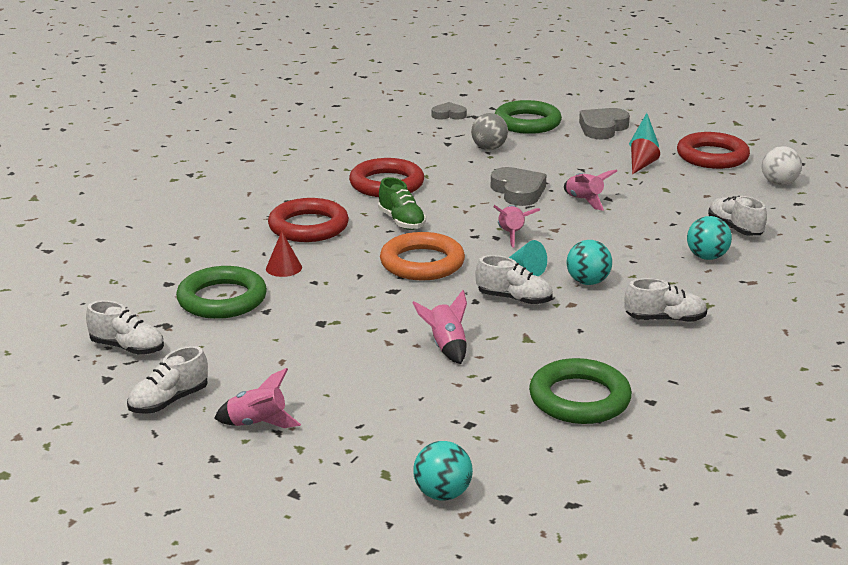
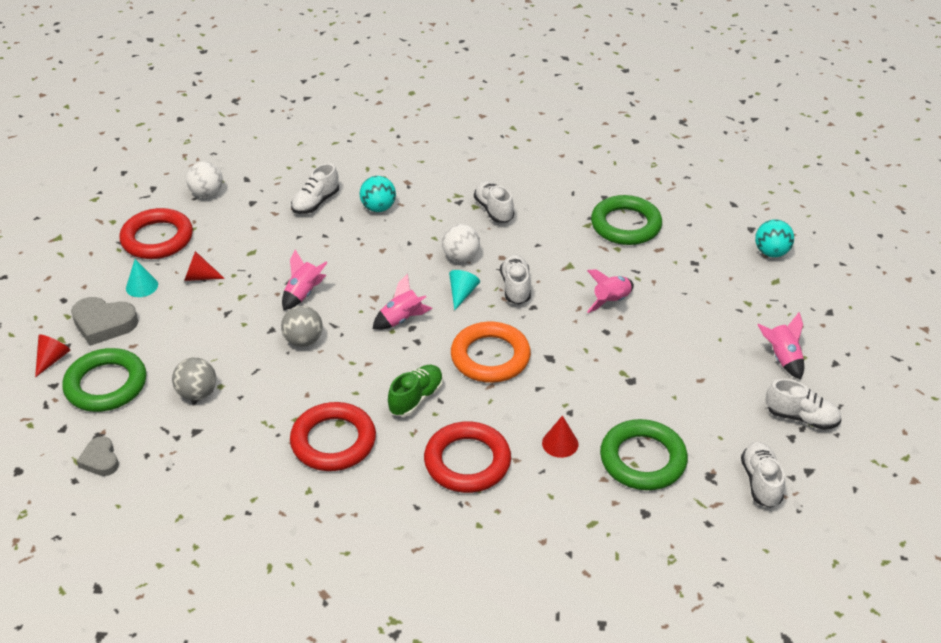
camera: 115 degrees left, 15 degrees up
(518, 191) = (303, 341): grey heart -> grey ball
(572, 110) = (52, 359): none -> red cone
(588, 282) = (461, 257): turquoise ball -> white ball

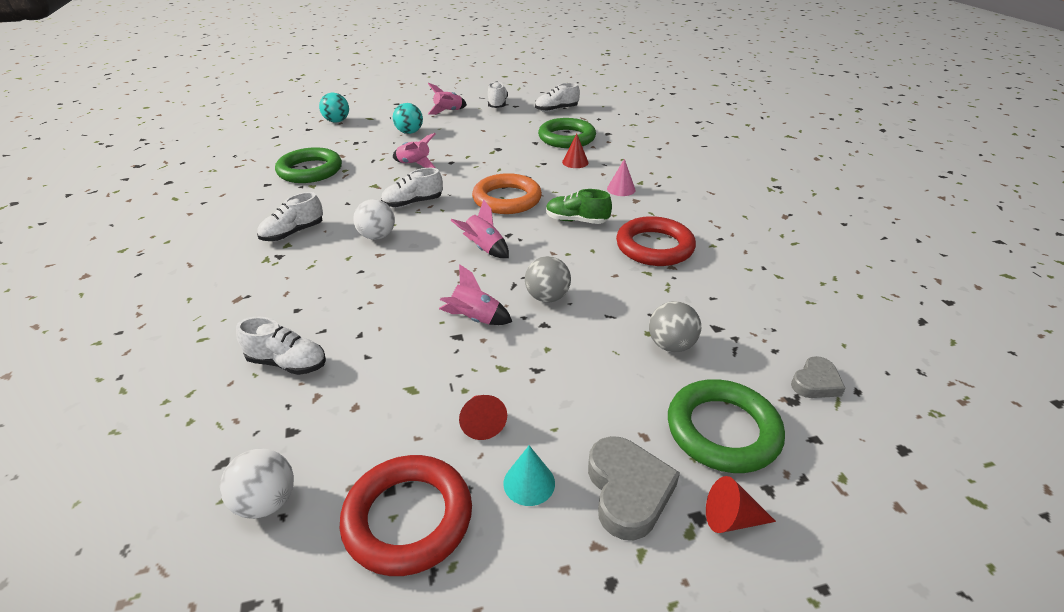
camera: 110 degrees left, 5 degrees down
(378, 208) = (296, 307): turquoise ball -> turquoise ball (409, 132)
(462, 293) = (432, 226): turquoise cone -> none
(467, 462) = (621, 189): red ring -> pink cone

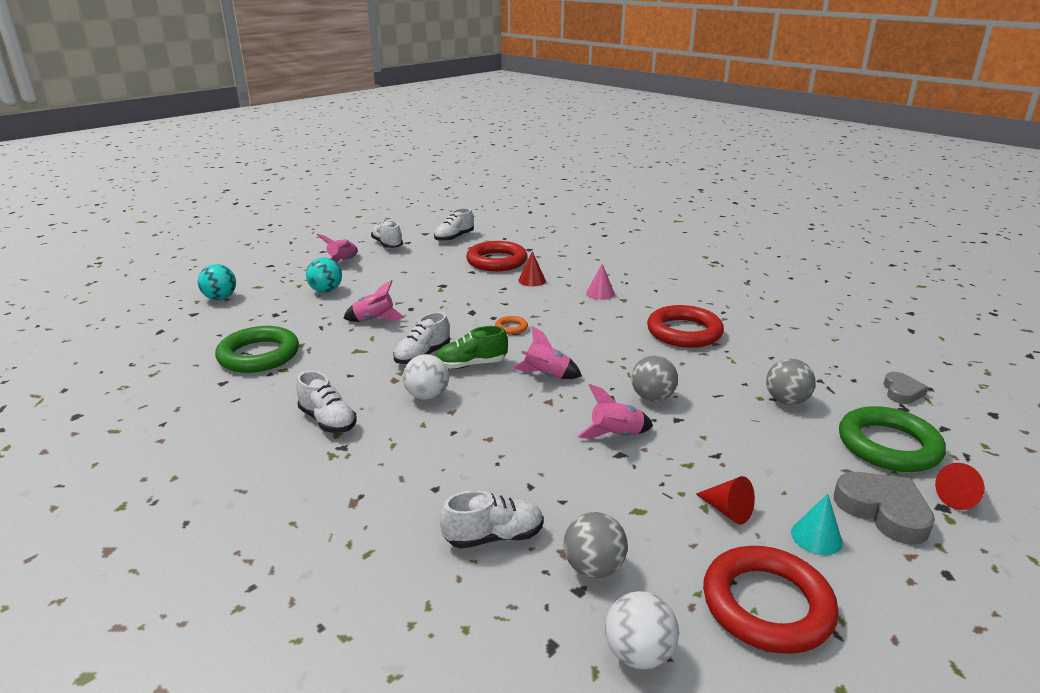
camera: 30 degrees left, 10 degrees down
(293, 233) = (328, 421): white shoe -> white shoe turned 60 degrees counterclockwise
(322, 419) = (593, 568): none -> grey ball
(507, 199) = (511, 328): orange ring -> orange ring, size x0.45
(566, 138) = (497, 261): green ring -> red ring
(576, 220) = (596, 329): green shoe -> green shoe (471, 365)

